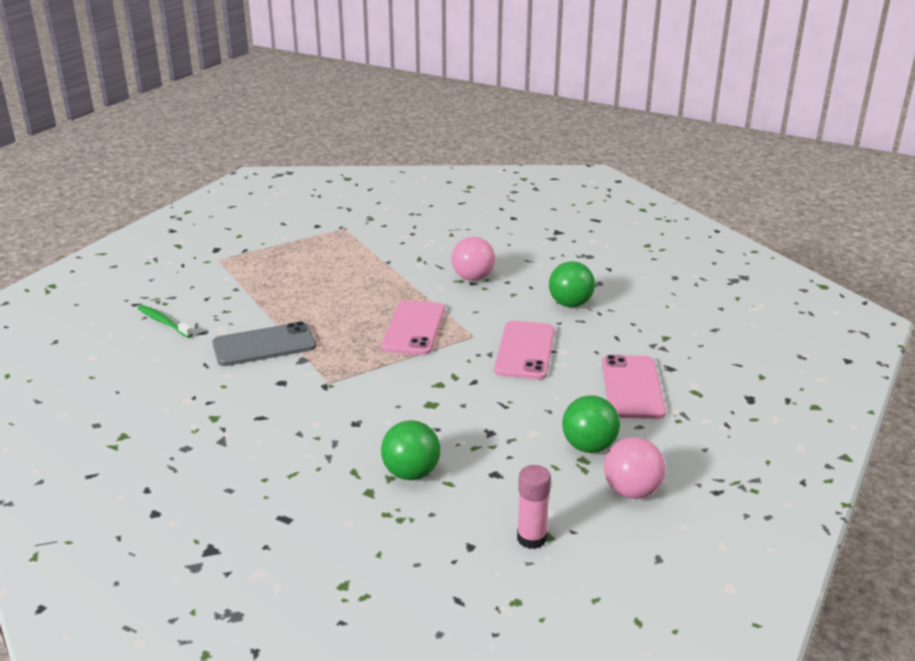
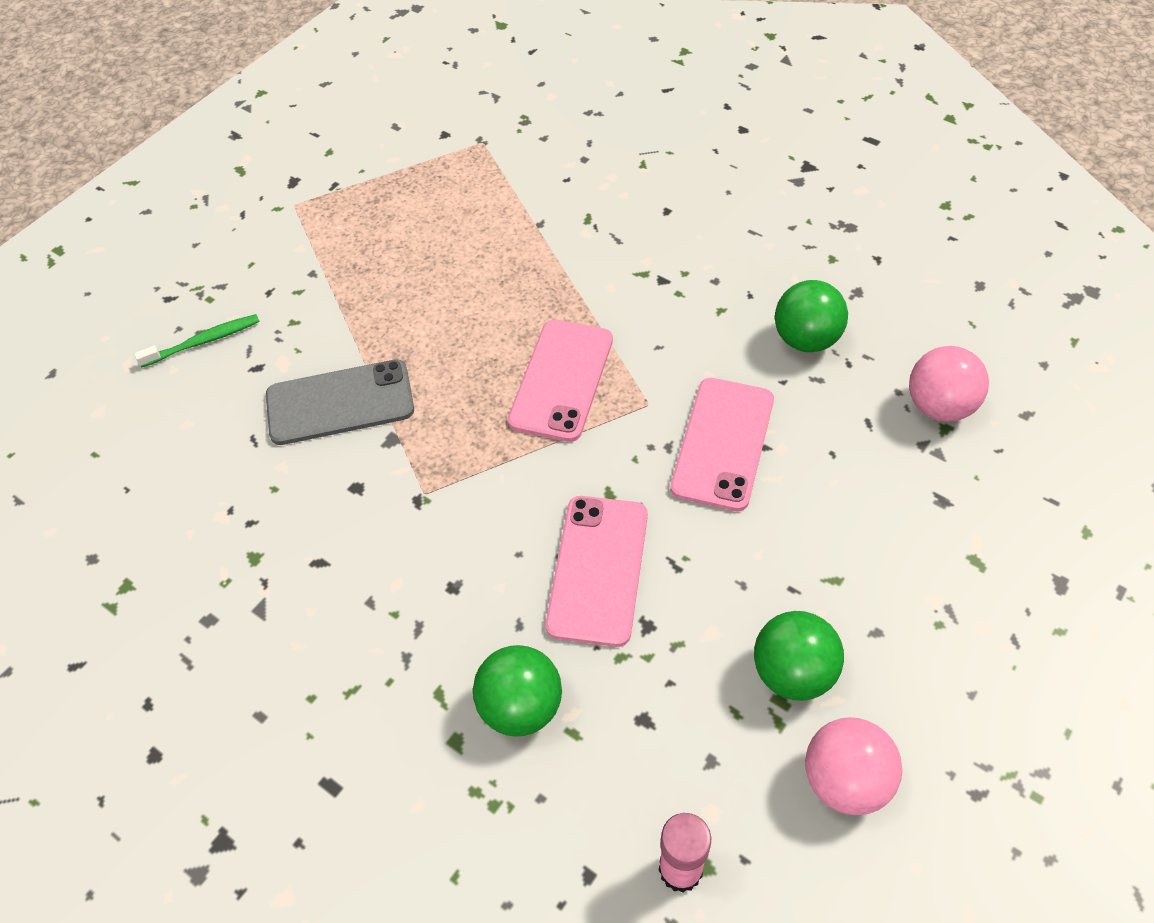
camera: 10 degrees right, 25 degrees up
(163, 322) = (203, 341): green toothbrush -> green toothbrush turned 105 degrees clockwise
(473, 278) = (663, 268): pink ball -> pink ball (939, 406)
(632, 387) = (877, 542): pink phone -> pink phone (598, 569)

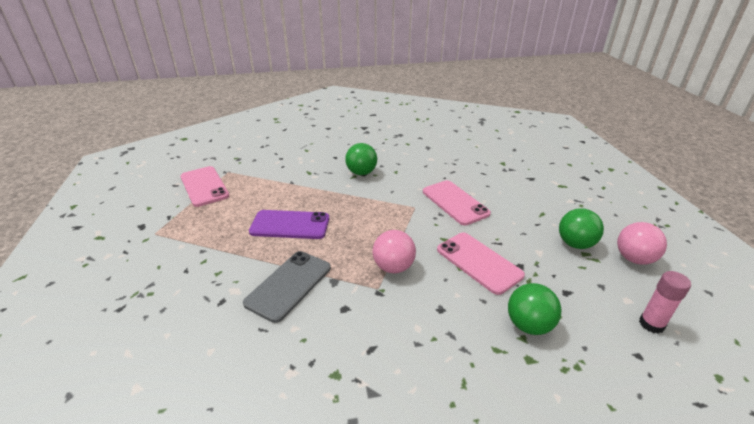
camera: 50 degrees left, 20 degrees down
(203, 341) = (171, 311): green toothbrush -> none
(447, 306) = (290, 225): none -> purple phone
(562, 380) = (374, 219): pink phone -> pink phone (204, 186)
(806, 339) = (433, 164): green ball -> green ball (361, 173)
(939, 406) = (493, 159): pink ball -> pink ball (393, 267)

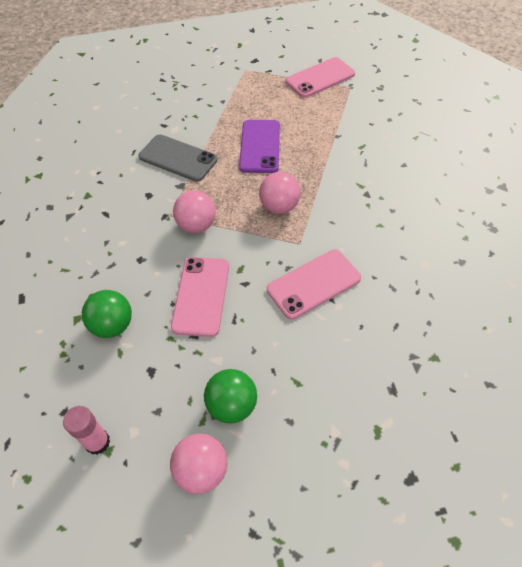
camera: 90 degrees right, 20 degrees up
(361, 173) = (369, 192): green ball -> none
(373, 216) = (279, 206): none -> pink ball
(478, 262) = (201, 296): pink phone -> pink phone turned 45 degrees counterclockwise

